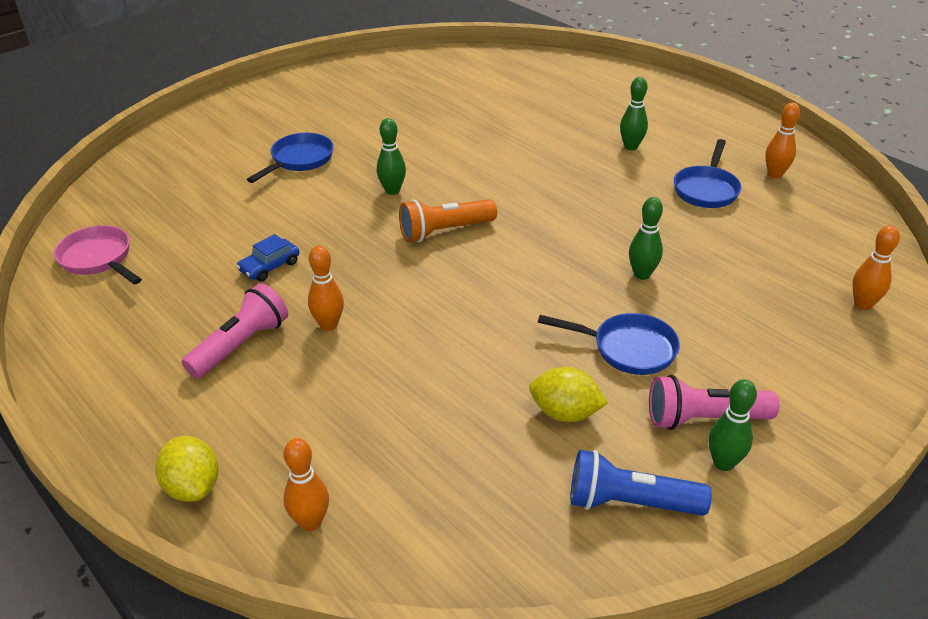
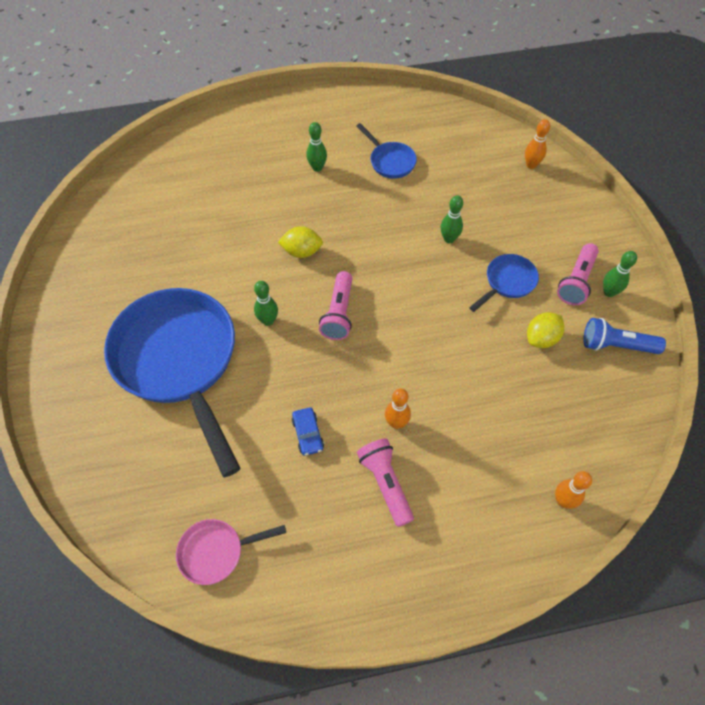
camera: 60 degrees left, 20 degrees up
(193, 486) = (505, 556): yellow lemon -> yellow lemon (302, 251)
(299, 160) = (179, 362): blue pan -> blue pan, size x2.31
(445, 231) = (339, 313): orange flashlight -> pink flashlight
(630, 503) = (616, 345): blue flashlight -> blue flashlight turned 60 degrees clockwise
(775, 174) = (398, 123): orange bowling pin -> none

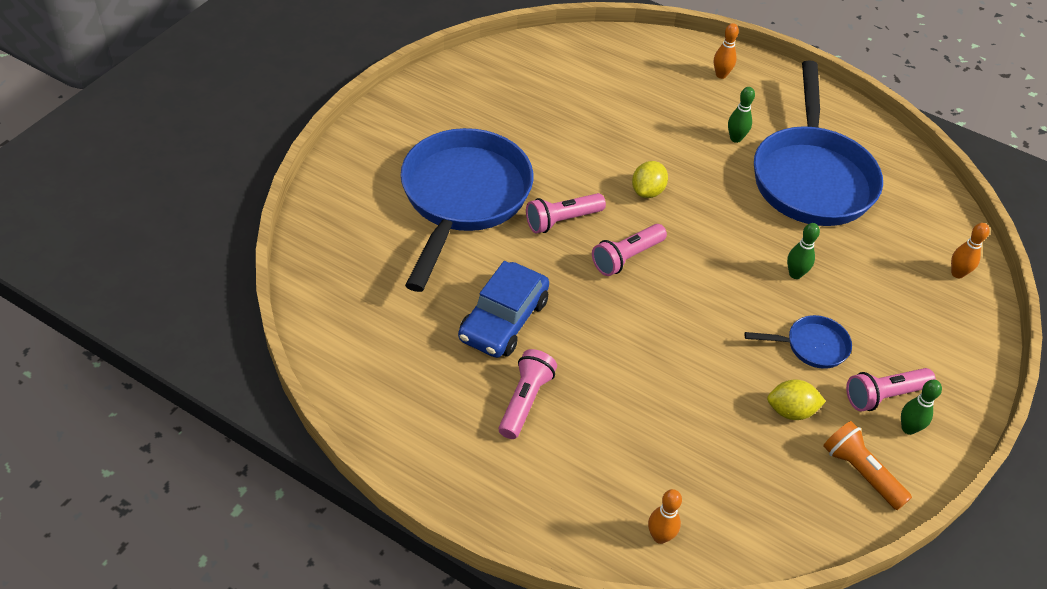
camera: 40 degrees right, 10 degrees down
(216, 552) = (353, 339): pink pan -> none
(268, 321) = (562, 220): green bowling pin -> pink flashlight
(302, 251) = (647, 191): yellow lemon -> yellow lemon turned 75 degrees clockwise
(308, 434) = (504, 320): blue car -> blue car, size x2.12
(390, 161) = (811, 177): blue pan -> blue pan, size x2.31
(396, 423) = (583, 368): orange bowling pin -> orange bowling pin (721, 75)
(616, 345) = (861, 472): blue flashlight -> orange flashlight

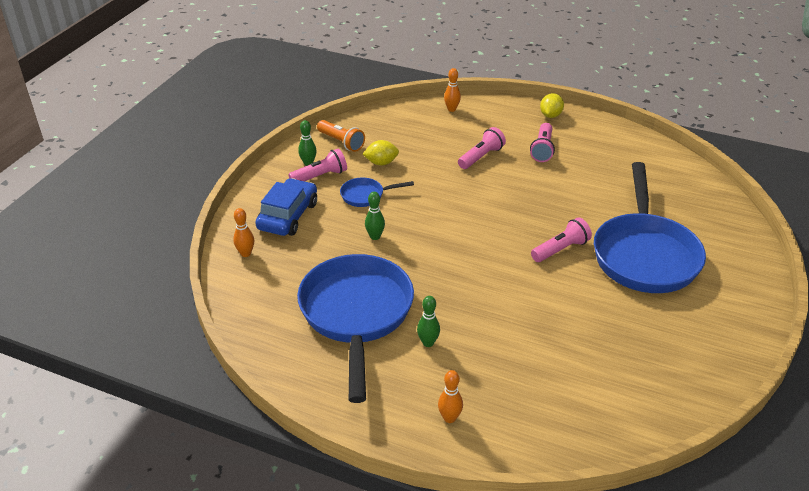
camera: 175 degrees right, 10 degrees down
(504, 320) = (574, 184): blue car -> blue car (288, 216)
(627, 257) = (503, 231): pink flashlight -> pink flashlight (481, 157)
(647, 191) = (499, 281): yellow lemon -> yellow lemon (550, 115)

